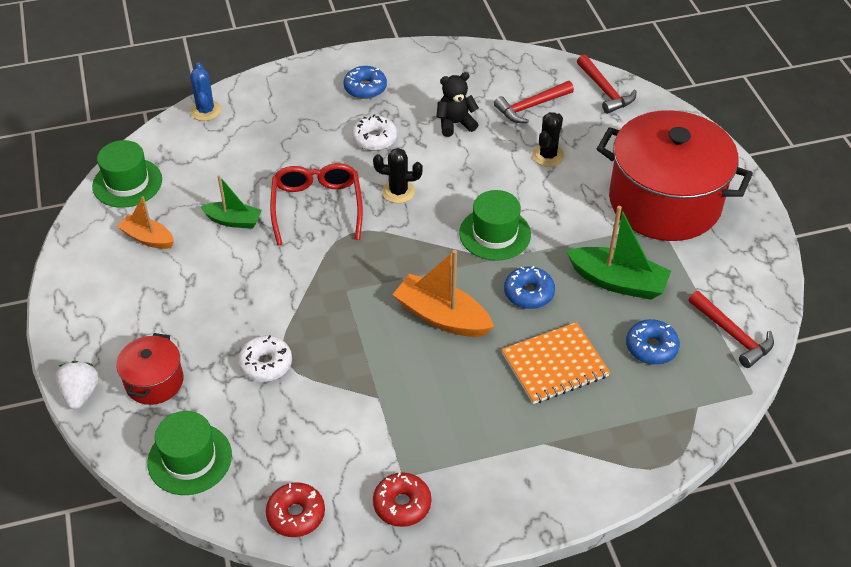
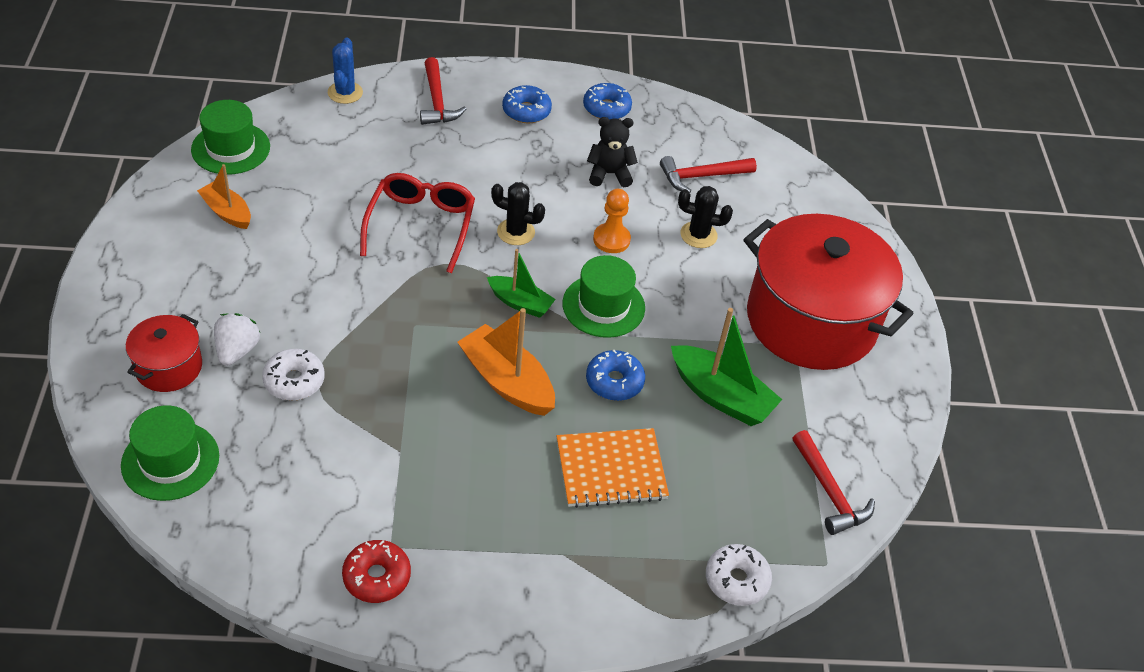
camera: 10 degrees right, 0 degrees up
(81, 393) = (87, 358): white strawberry -> white strawberry (237, 350)
(233, 221) = (325, 217): green boat -> green boat (520, 303)
(296, 514) = (257, 554): red donut -> none
(374, 139) = (513, 168): white donut -> white donut (736, 580)
(479, 177) = (611, 239): none -> orange pawn
(548, 155) = (698, 235): black cactus -> black cactus turned 60 degrees clockwise
(605, 91) = (792, 180): red hammer -> red hammer (437, 101)
(651, 347) = (729, 480): blue donut -> blue donut (606, 108)

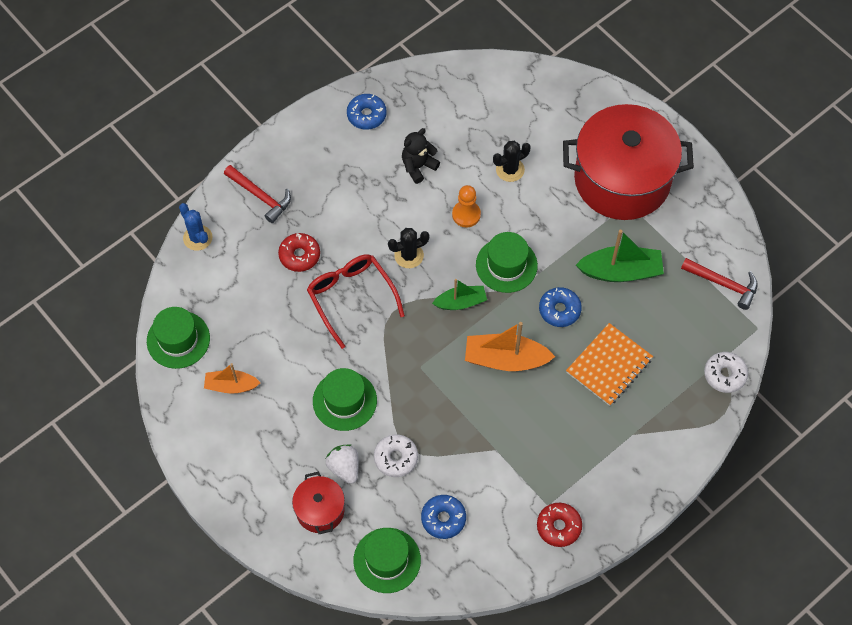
camera: 35 degrees left, 15 degrees up
(309, 298) = (344, 401): none -> green hat
(415, 163) = (299, 255): none -> red donut
(526, 111) = (322, 158): blue donut -> blue donut (443, 519)
(701, 176) = (471, 123): red hammer -> none

